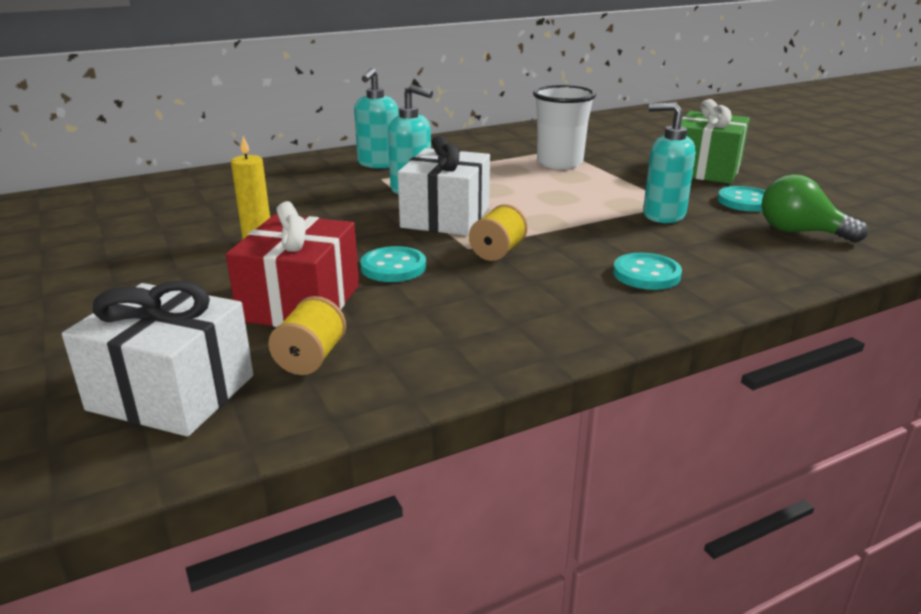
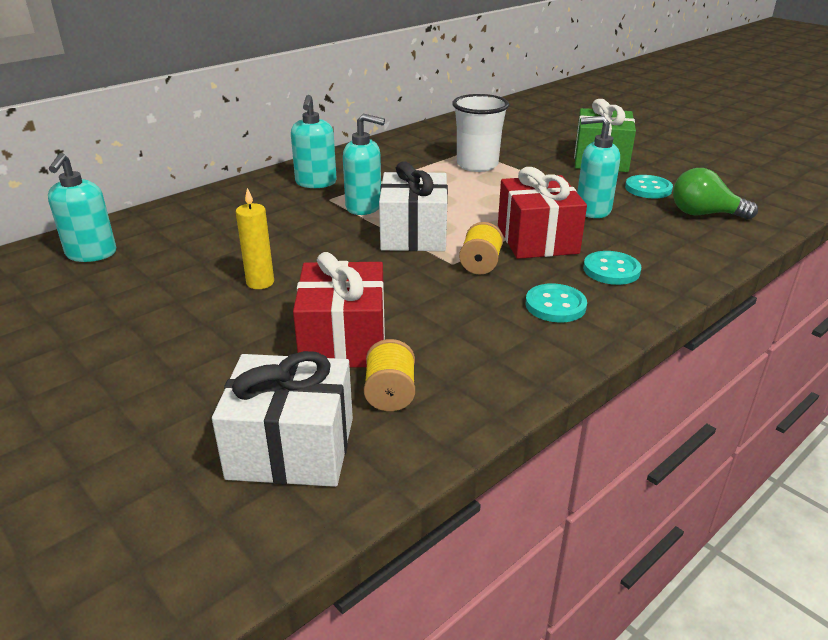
camera: 15 degrees left, 5 degrees up
(123, 201) = (91, 254): none -> turquoise soap dispenser
(393, 267) = (401, 292): turquoise button -> turquoise button (555, 305)
(578, 236) = (537, 239): none -> red gift

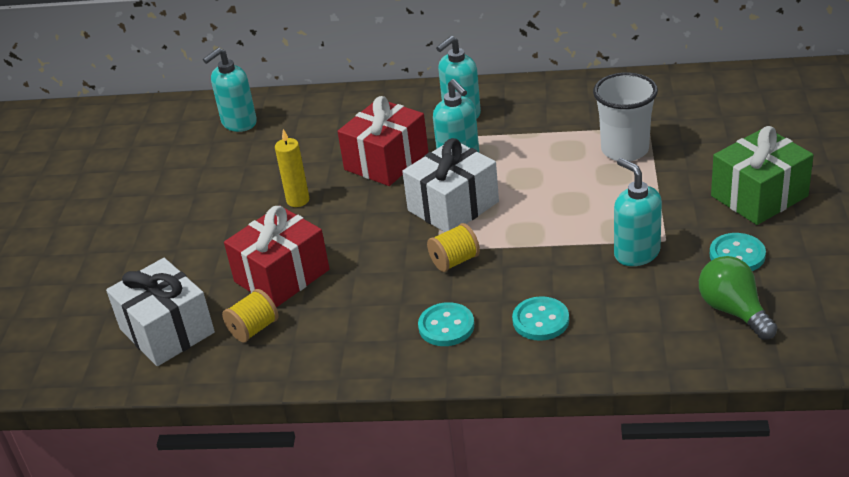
camera: 50 degrees right, 5 degrees up
(537, 239) = (535, 260): red gift -> red gift (386, 161)

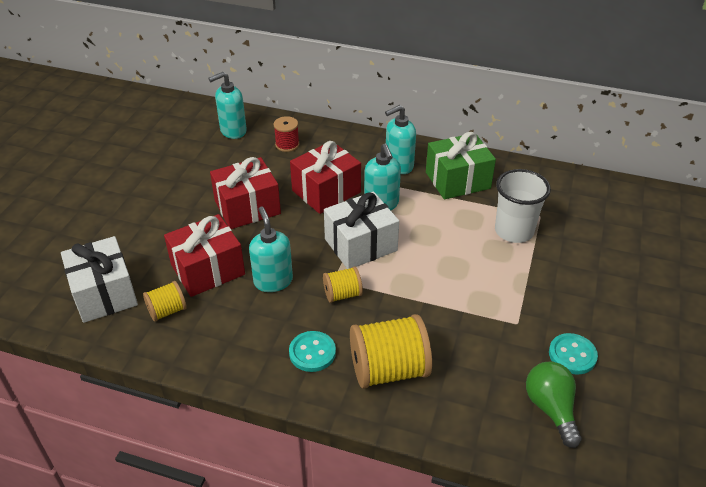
camera: 10 degrees right, 5 degrees up
(298, 200) = (247, 207): yellow candle -> red gift
(314, 122) = (287, 144): none -> red spool
(540, 320) = (388, 370): turquoise button -> yellow spool
(636, 253) = (489, 329): turquoise soap dispenser -> turquoise soap dispenser (273, 281)
(759, 196) = (609, 304): green gift -> green gift (457, 180)

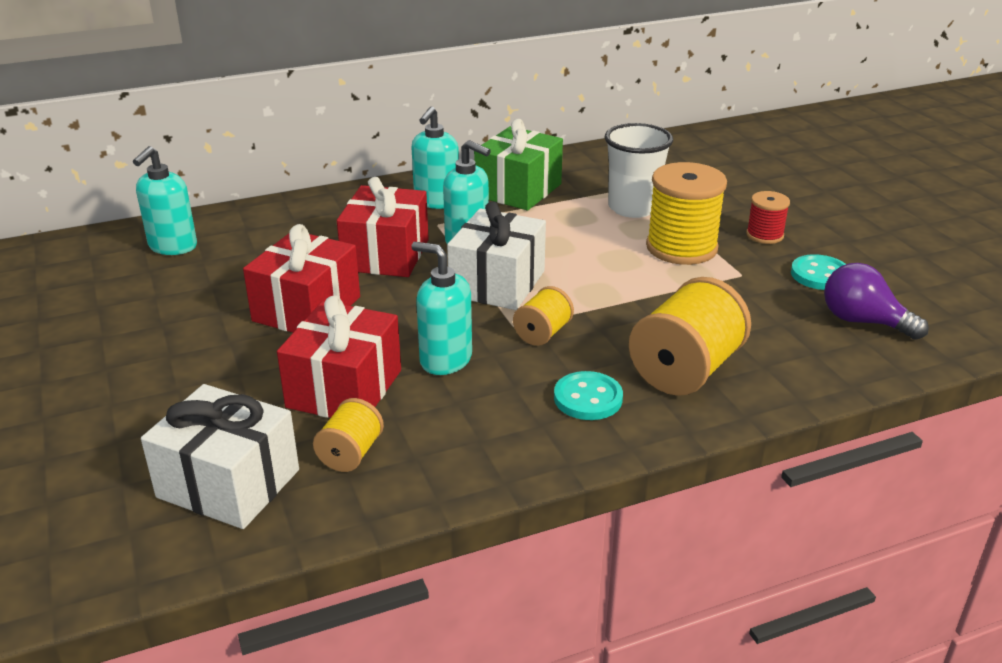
camera: 40 degrees left, 10 degrees down
(287, 144) = (270, 232): red spool -> red spool (764, 235)
(505, 280) = (681, 247): none -> yellow spool
(551, 409) = (863, 321): green light bulb -> purple light bulb

